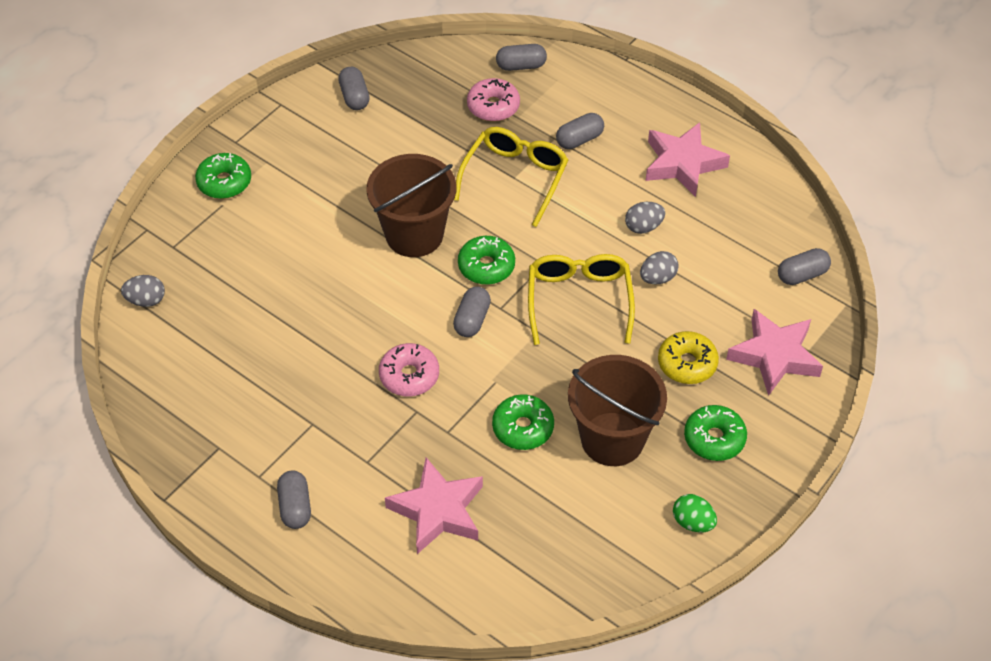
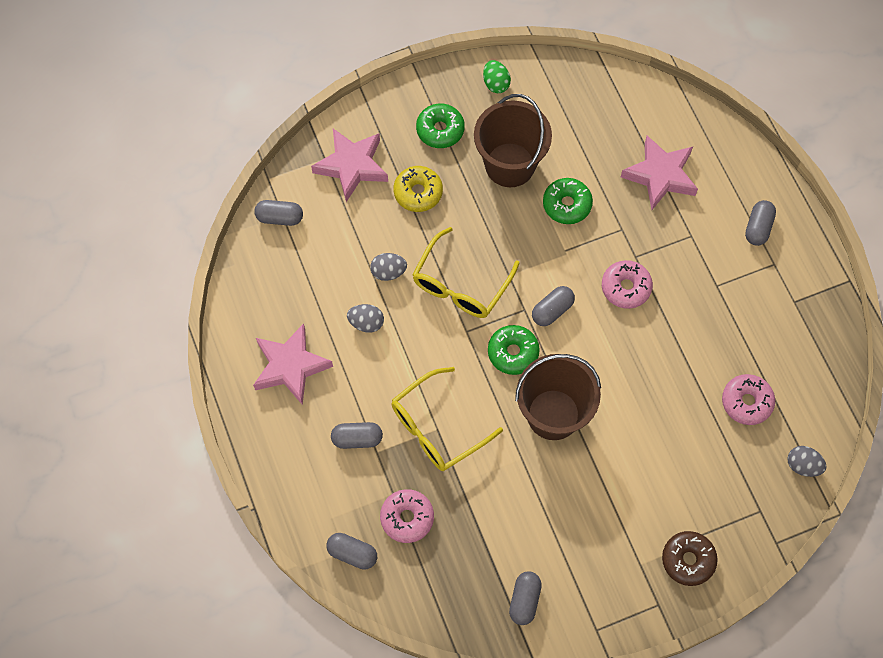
camera: 150 degrees left, 15 degrees up
(224, 182) = (688, 560): green donut -> brown donut
(228, 329) = (746, 402): none -> pink donut

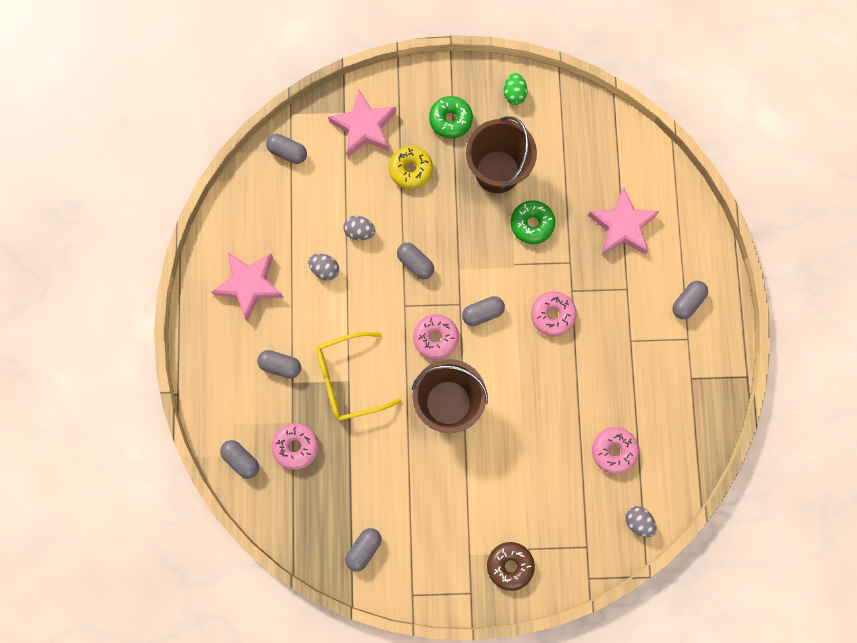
camera: 20 degrees right, 10 degrees up
(461, 284) = (415, 263): yellow glasses -> grey capsule
(513, 352) = (435, 338): green donut -> pink donut

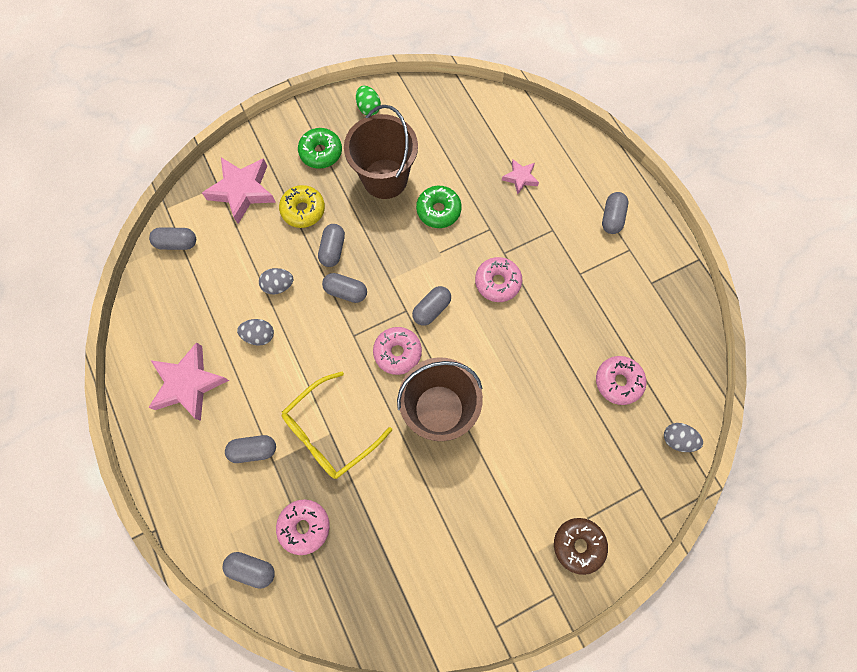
camera: 25 degrees left, 5 degrees down
(364, 549) = (423, 602): grey capsule -> grey capsule (333, 249)
(622, 226) = (520, 178): pink star -> pink star, size x0.53

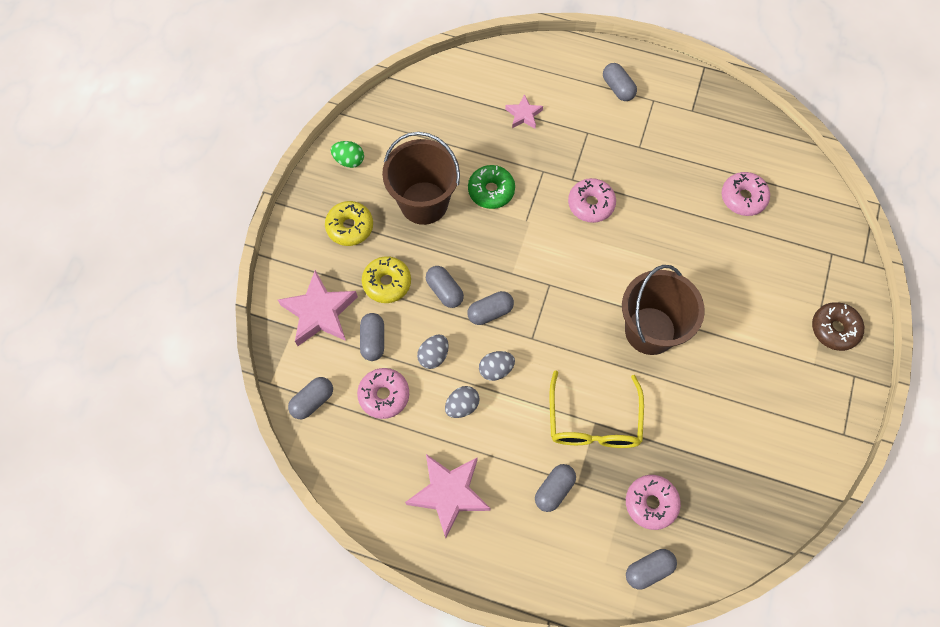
camera: 45 degrees left, 5 degrees down
(321, 152) = (350, 227): green donut -> yellow donut
(397, 352) = (577, 319): pink donut -> pink donut (384, 395)
(431, 309) = (566, 266): grey capsule -> grey capsule (373, 340)
(677, 439) = (818, 201): grey egg -> grey egg (496, 369)

